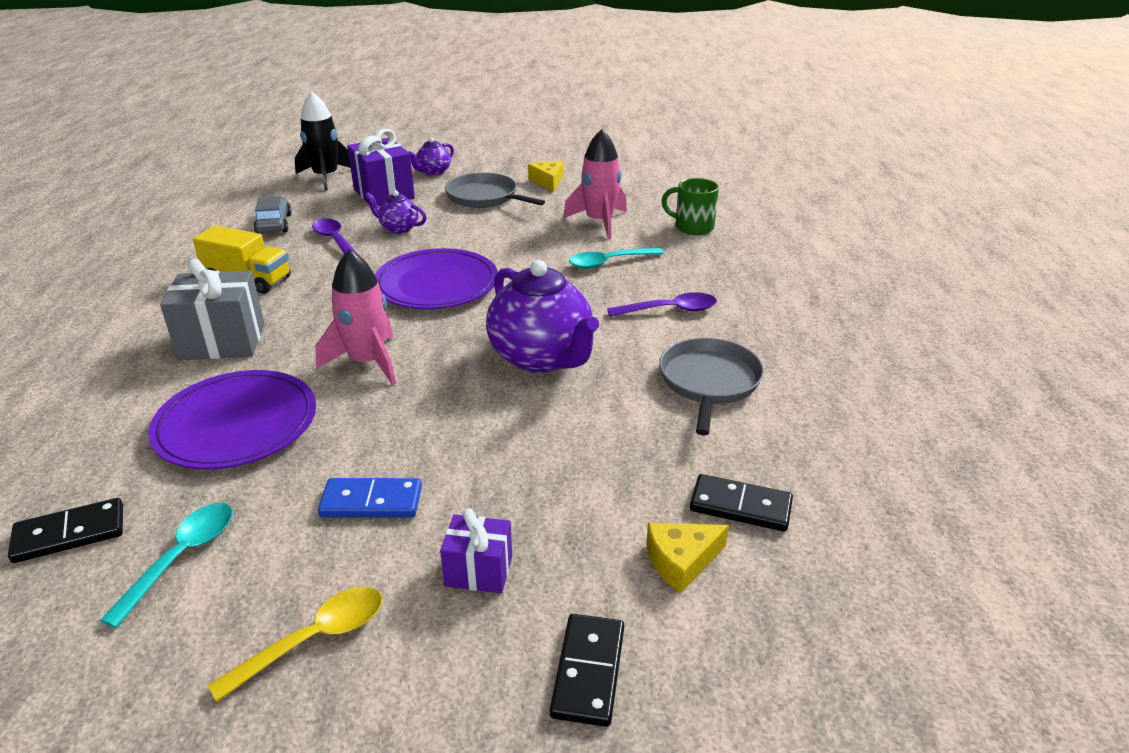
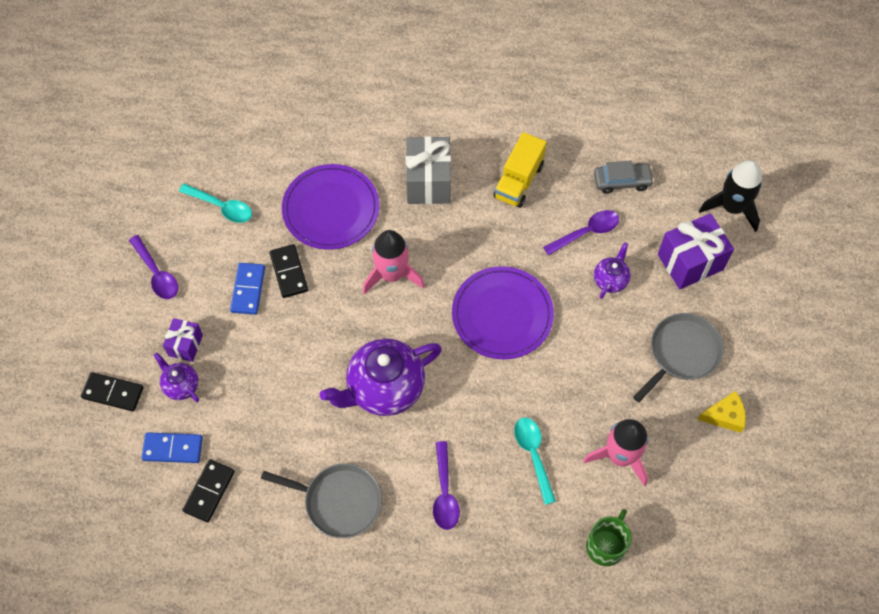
camera: 95 degrees right, 30 degrees up
(69, 534) = (248, 153): black domino -> black domino (289, 272)
(313, 640) = (156, 273): yellow spoon -> purple spoon
(433, 172) = (748, 304): purple teapot -> purple teapot (181, 385)
(681, 561) = (173, 448): yellow cheese -> blue domino

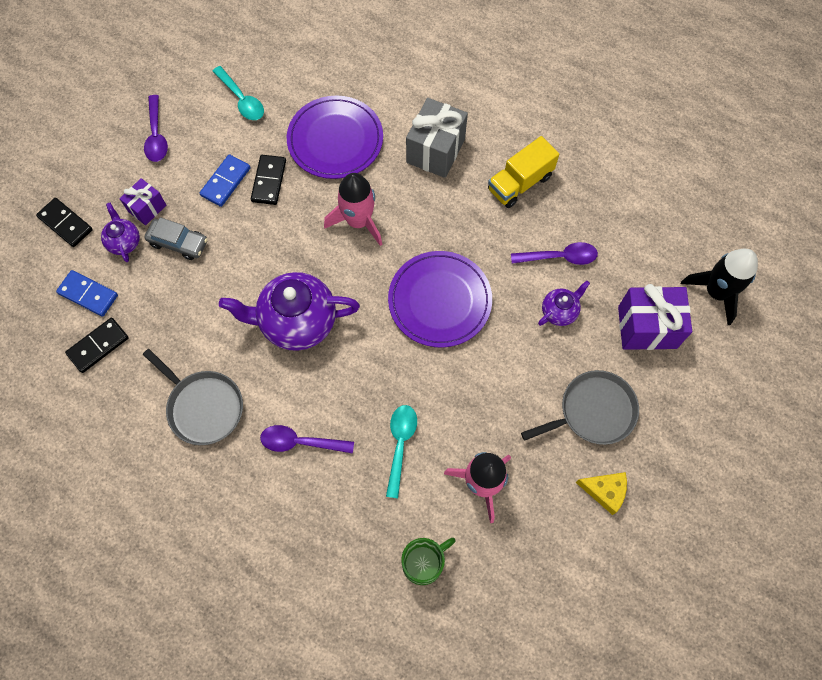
camera: 25 degrees right, 5 degrees up
(444, 492) = (301, 442): purple spoon -> purple spoon turned 75 degrees clockwise
(622, 181) = (619, 223): grey car -> grey car (178, 242)

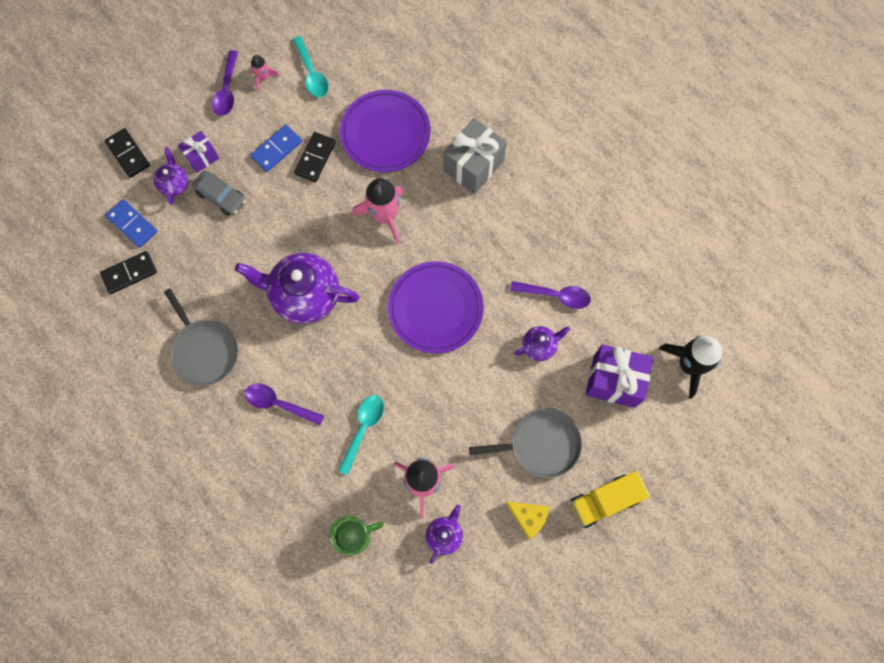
camera: 15 degrees right, 5 degrees up
(192, 115) = (263, 78): none -> pink rocket
(520, 183) = (541, 216): yellow truck -> yellow truck (604, 501)
(522, 534) = (444, 535): none -> purple teapot

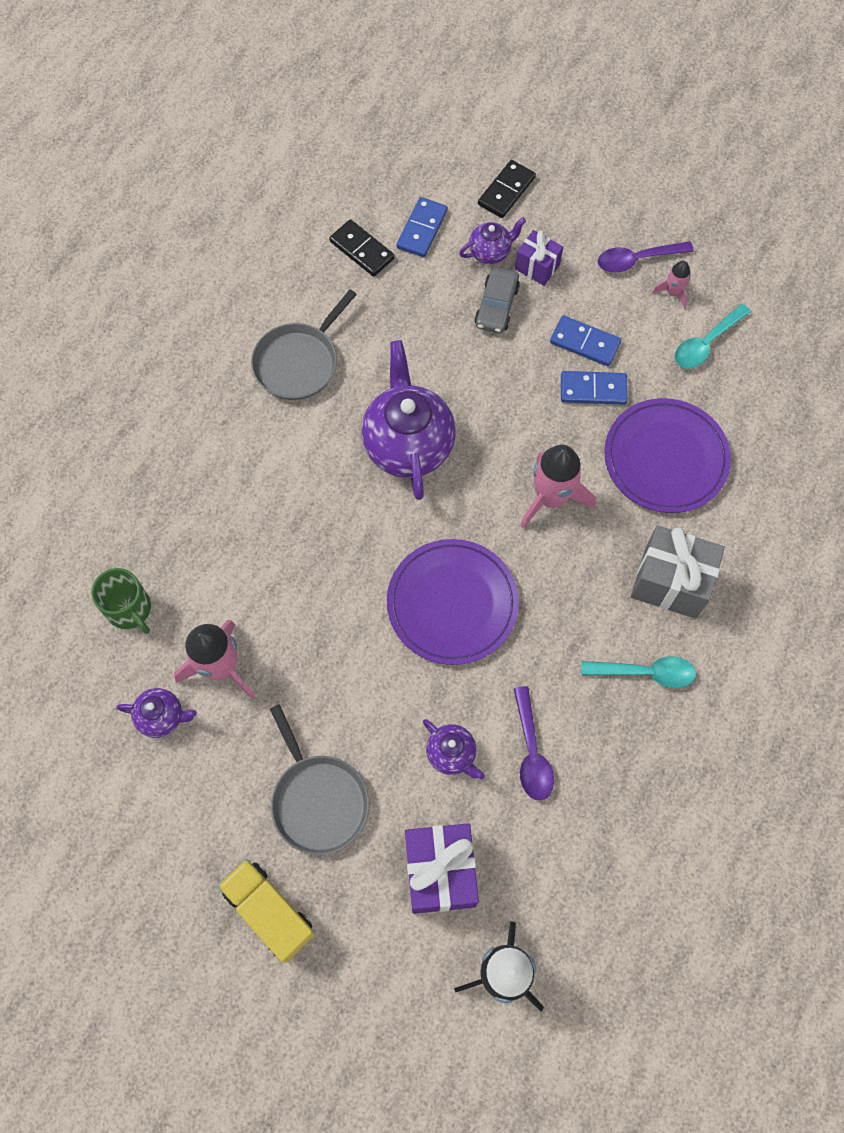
camera: 70 degrees right, 5 degrees down
(279, 404) = (263, 466): purple spoon -> none
(315, 158) = (593, 389): black domino -> blue domino
(363, 429) = (264, 572): turquoise spoon -> turquoise spoon (645, 672)
(528, 517) = (216, 816): yellow cheese -> none

